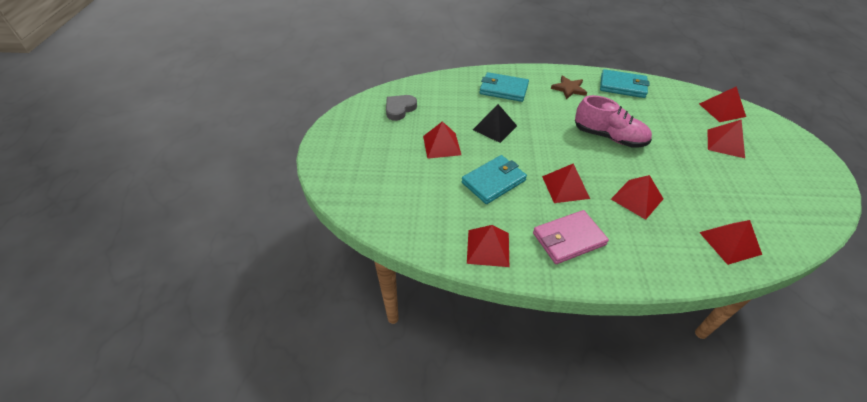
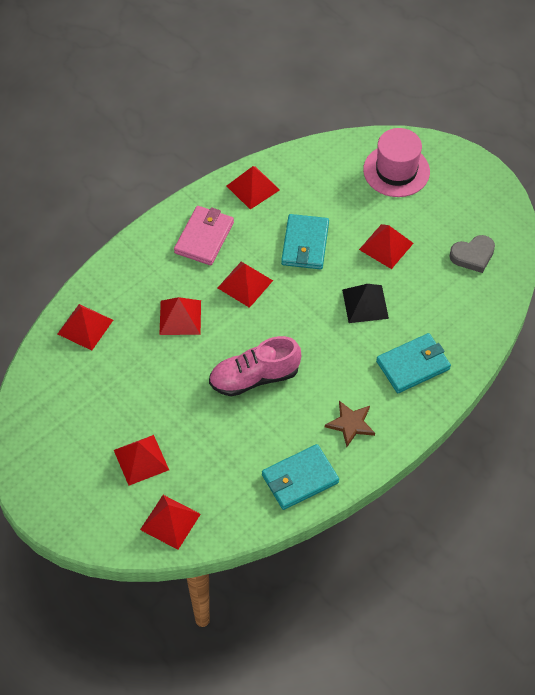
camera: 135 degrees right, 10 degrees up
(370, 180) = (396, 171): none -> pink hat
(399, 109) = (473, 255): grey heart -> grey heart turned 75 degrees clockwise

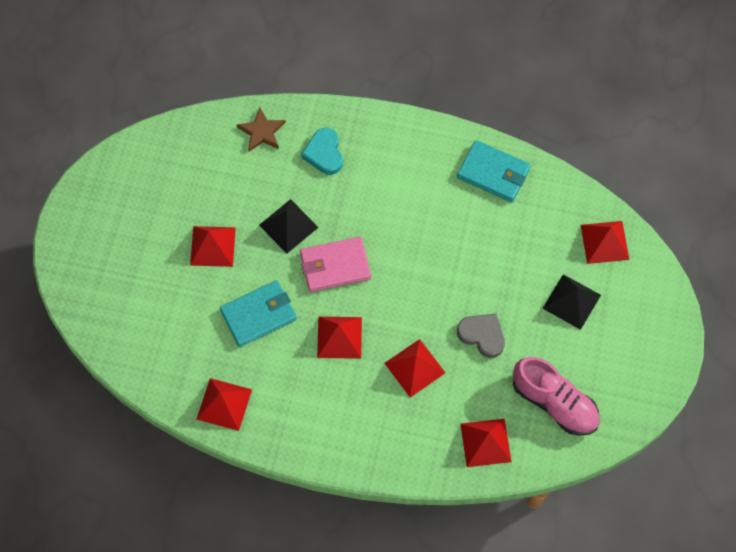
camera: 125 degrees left, 10 degrees up
(141, 460) = (571, 301): red pyramid -> black pyramid
(204, 237) = (313, 408): pink wallet -> pink wallet (335, 266)
(254, 377) = (428, 266): pink shoe -> pink shoe (554, 402)
(350, 424) = (415, 166): brown star -> brown star (262, 132)
(396, 171) = (116, 289): pink hat -> none
(413, 365) = (324, 153): turquoise wallet -> turquoise heart
(473, 255) = (174, 171): grey heart -> grey heart (482, 335)

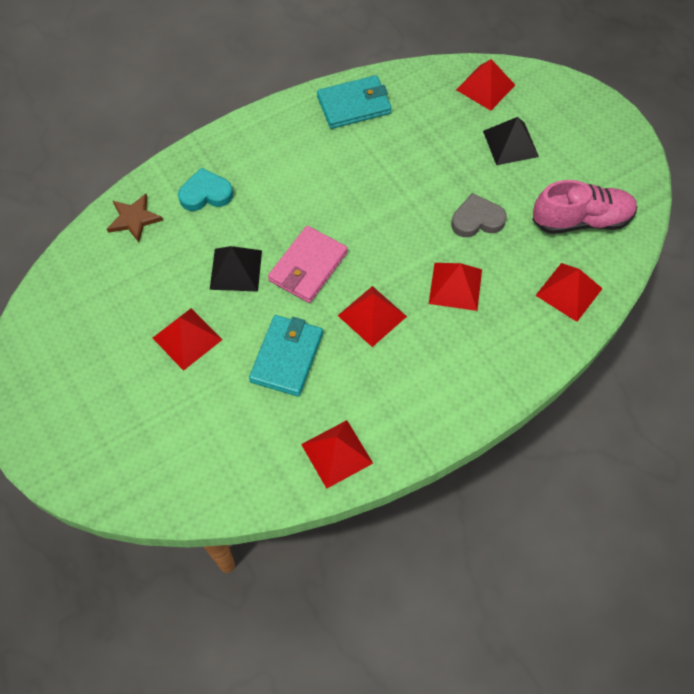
camera: 45 degrees left, 5 degrees down
(324, 153) = (206, 194): turquoise heart -> turquoise heart turned 135 degrees clockwise

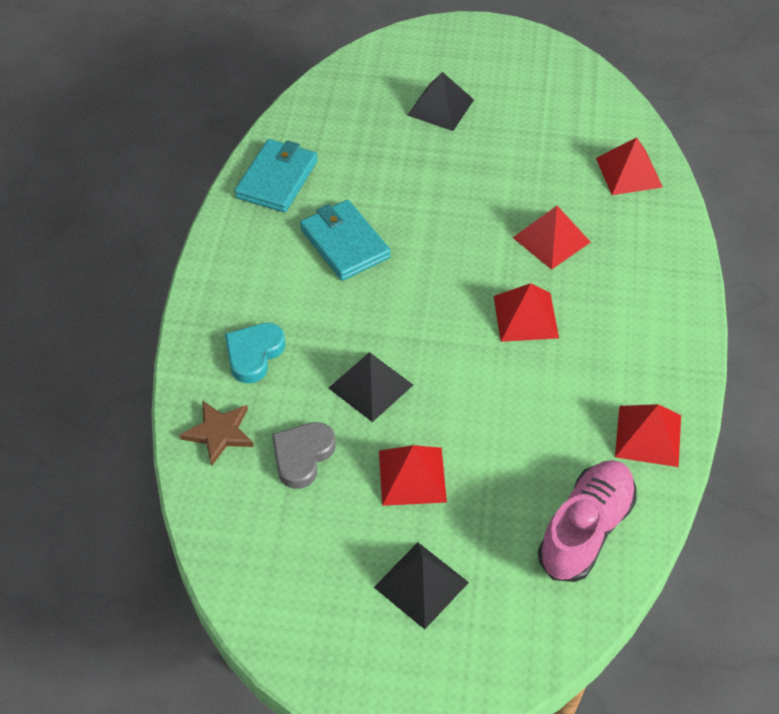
camera: 50 degrees left, 10 degrees down
(112, 397) = (421, 584): none -> black pyramid
(287, 357) = (510, 408): turquoise wallet -> turquoise wallet (345, 243)
(308, 267) = (425, 329): pink wallet -> none
(477, 220) = (497, 180): grey heart -> grey heart (302, 456)
(485, 87) = (362, 82): red pyramid -> none
(581, 220) = (566, 118): pink shoe -> pink shoe (585, 530)

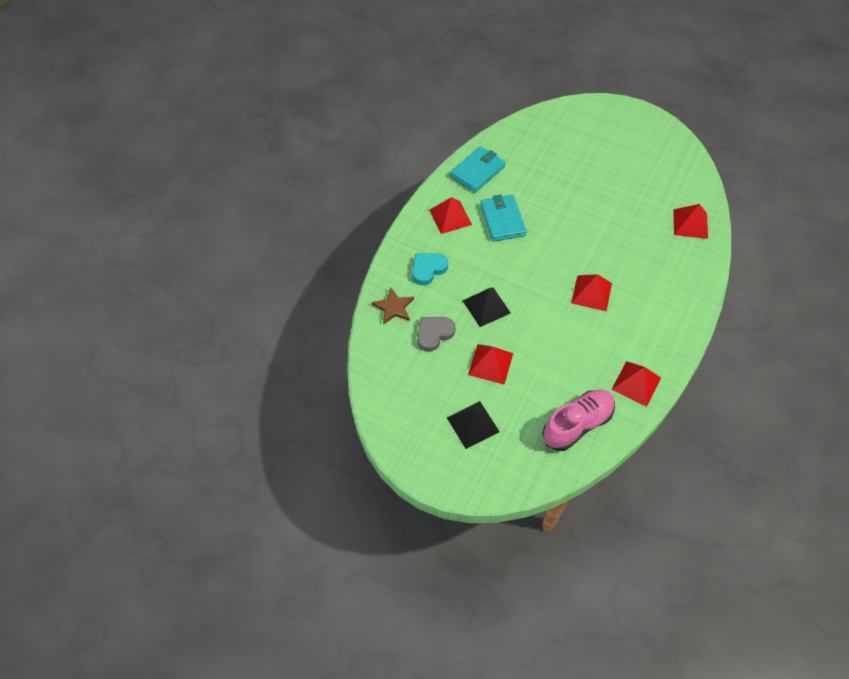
camera: 20 degrees right, 5 degrees up
(440, 107) = (590, 153): black pyramid -> none
(551, 239) = (625, 251): red pyramid -> red pyramid (450, 217)

